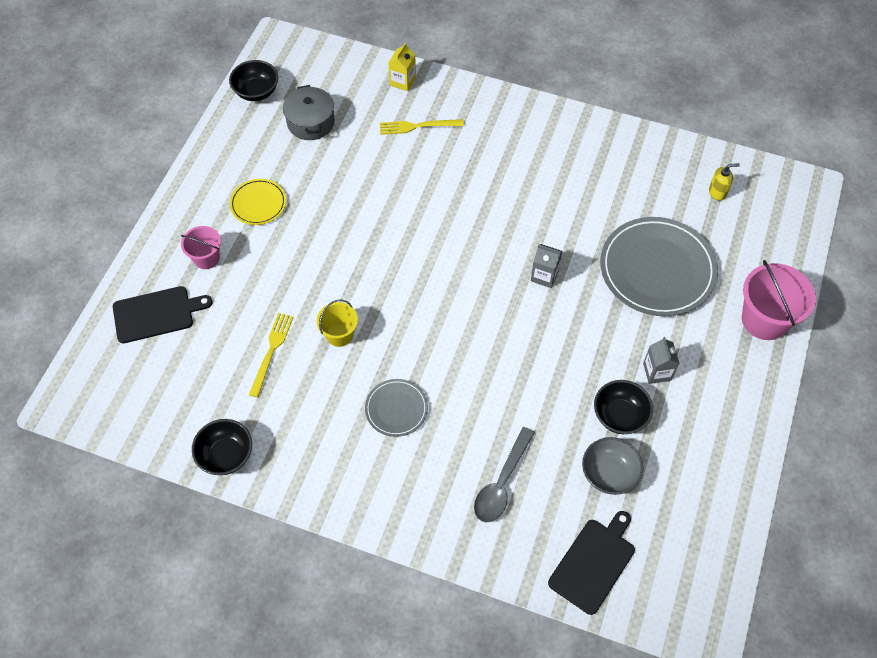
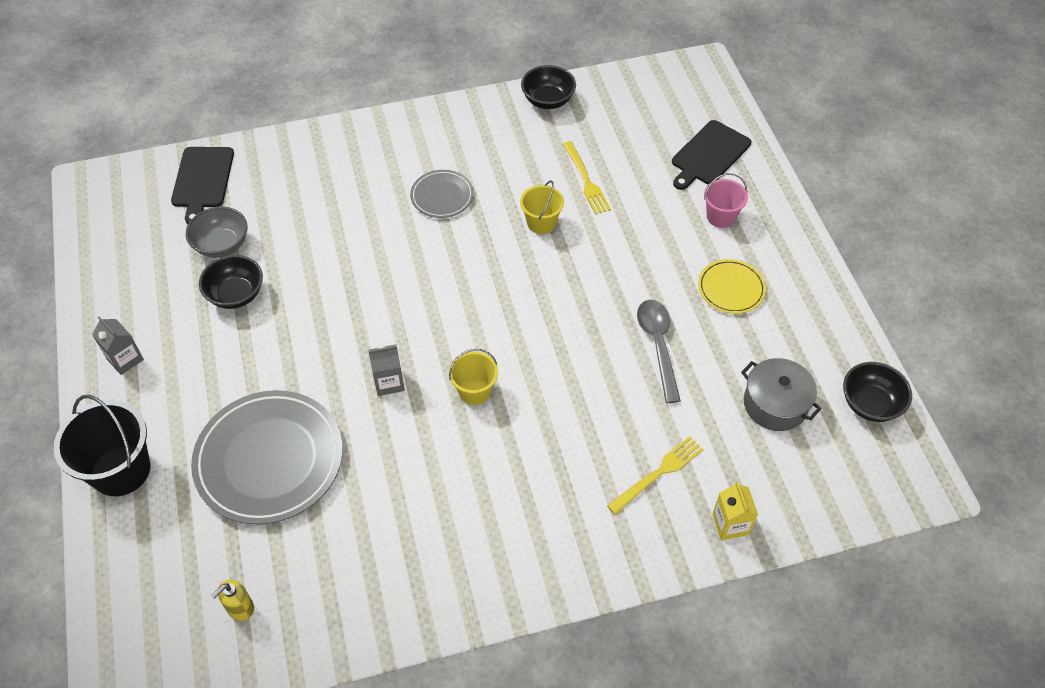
camera: 145 degrees right, 5 degrees down
(490, 236) = (474, 391): none -> yellow bucket
(501, 483) = (312, 192): grey spoon -> grey spoon (658, 345)
(657, 372) = (218, 352): grey carton -> grey carton (125, 359)
(764, 320) = (121, 470): pink bucket -> black bucket

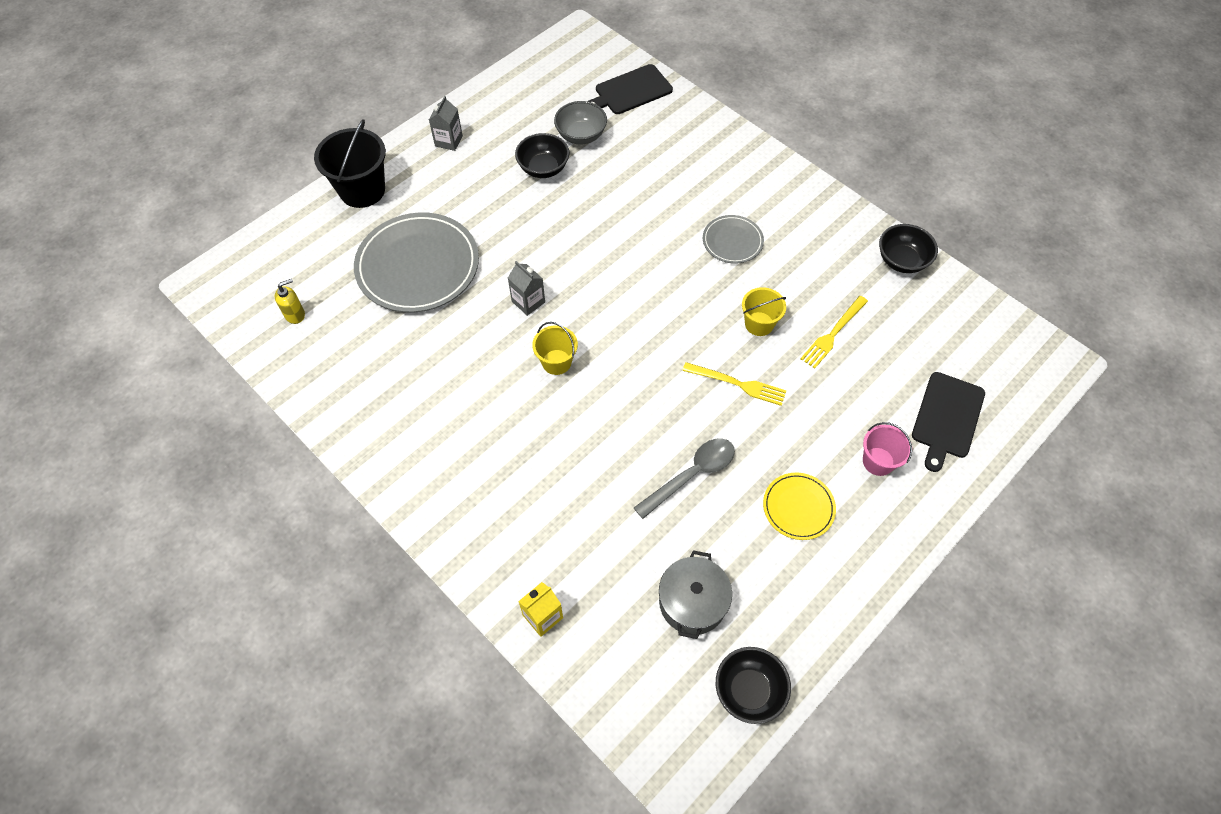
camera: 60 degrees right, 5 degrees up
(240, 608) = (295, 314): yellow soap dispenser -> yellow soap dispenser turned 135 degrees clockwise
(658, 474) = (559, 535): yellow fork -> yellow fork (737, 384)
(709, 155) = (947, 418): black cutting board -> black cutting board turned 75 degrees counterclockwise

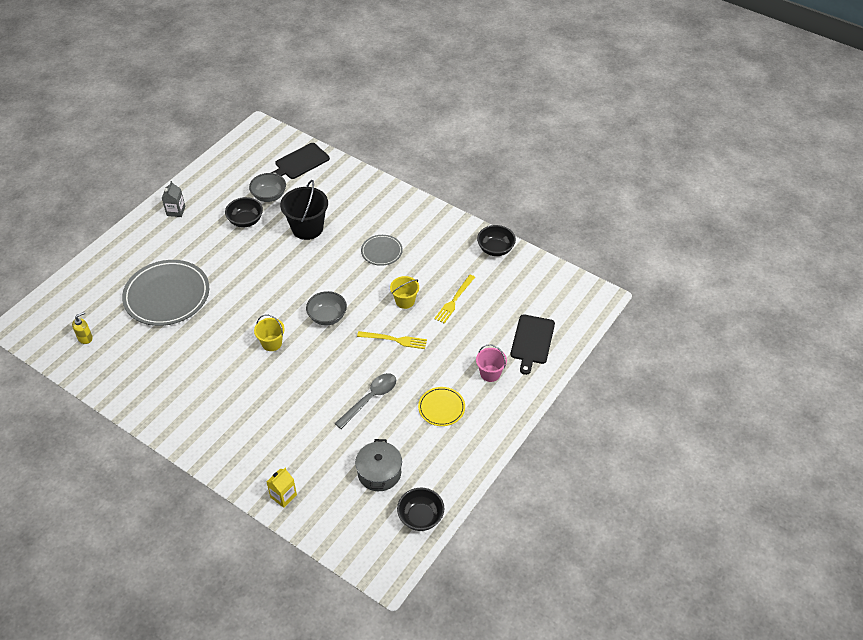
camera: 10 degrees left, 10 degrees down
(362, 190) = (119, 251): black bucket -> black bucket (307, 228)
(528, 302) = (247, 308): grey carton -> none
(642, 332) = (327, 317): none -> grey bowl

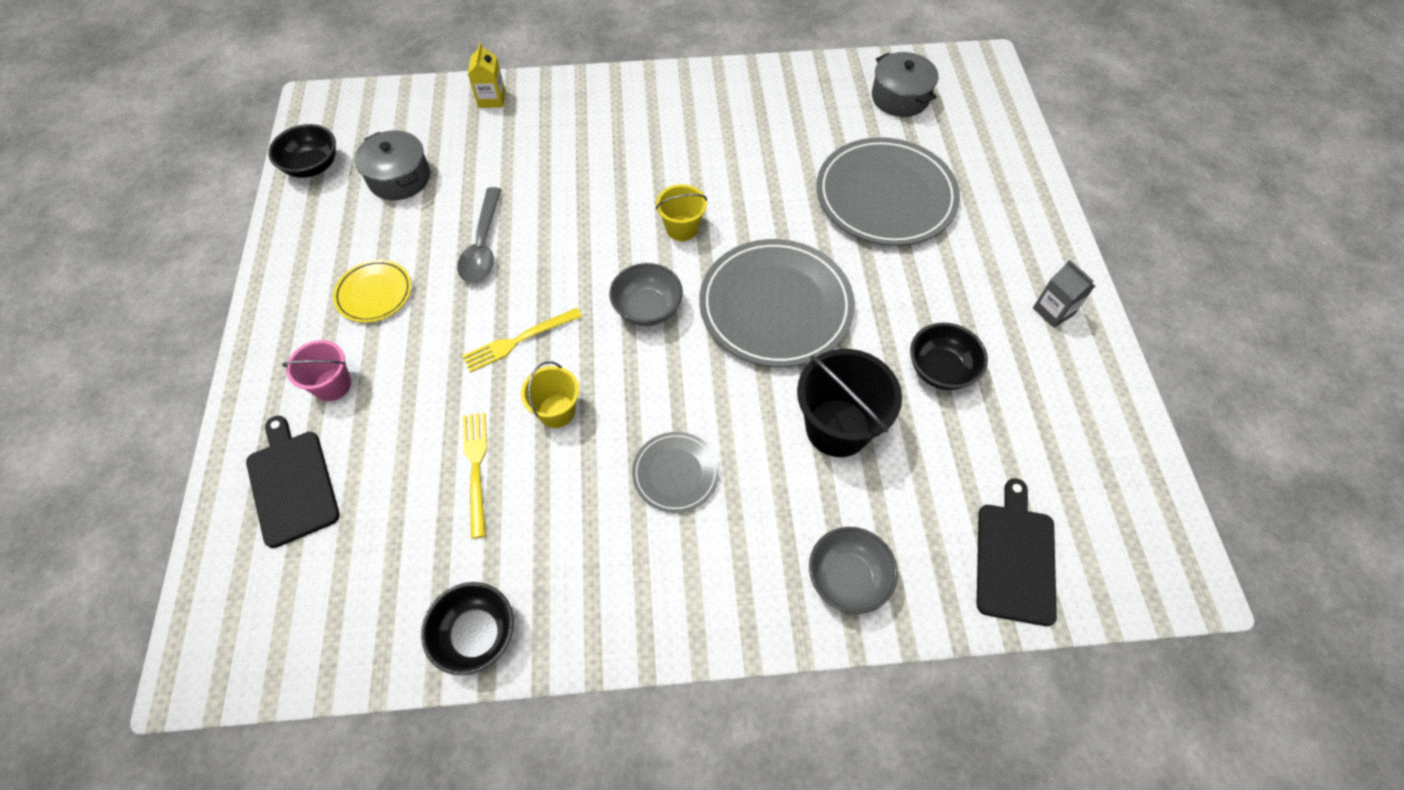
camera: 140 degrees right, 10 degrees up
(85, 338) = (900, 97): yellow soap dispenser -> grey pot
(269, 196) = (968, 442): grey bowl -> grey bowl (847, 578)
(275, 282) = (775, 306): none -> grey plate

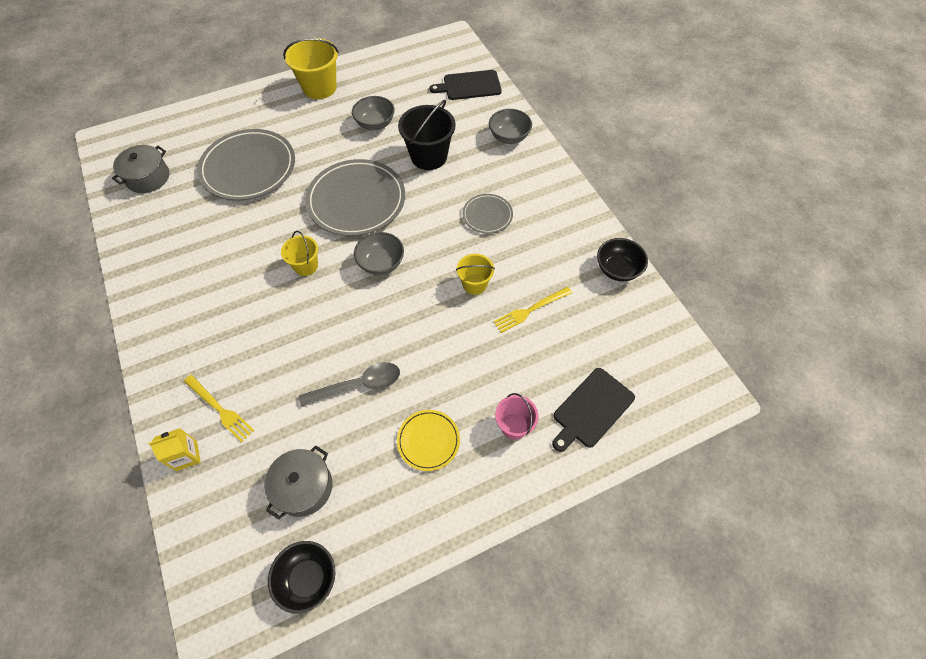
camera: 110 degrees left, 0 degrees up
(519, 340) = (432, 325): yellow fork -> yellow fork (219, 409)
(940, 370) = (375, 124): black bowl -> grey bowl
(1053, 311) = (319, 88): grey carton -> yellow bucket

